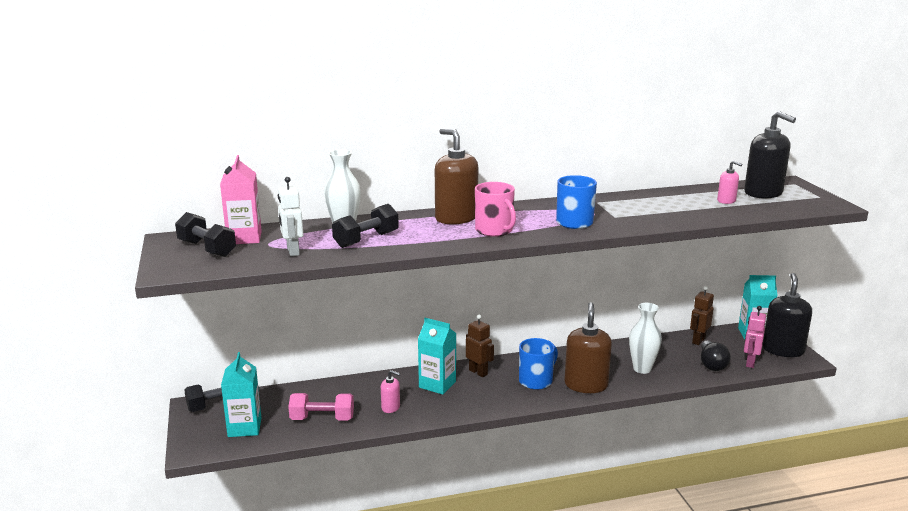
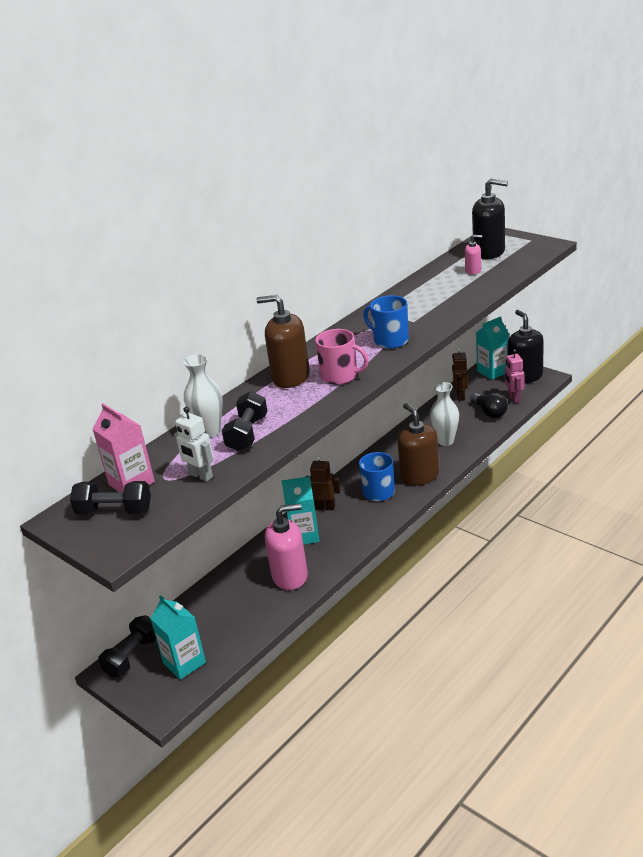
camera: 30 degrees left, 10 degrees up
(322, 419) = (244, 617): pink dumbbell -> none
(390, 407) = (290, 576): pink soap dispenser -> pink soap dispenser, size x2.03

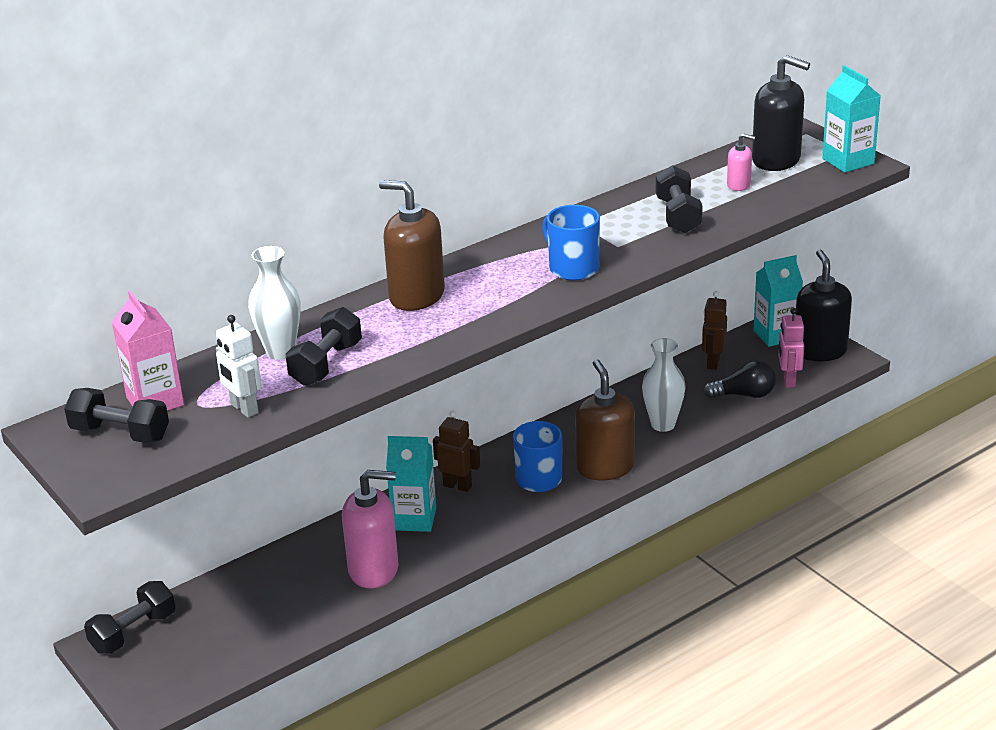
camera: 10 degrees right, 0 degrees up
(184, 663) = (195, 654): turquoise carton -> turquoise carton (848, 161)
(340, 376) = (482, 307): pink mug -> none
(443, 296) = (678, 216): none -> black dumbbell
(489, 412) = (744, 395): black light bulb -> black light bulb turned 75 degrees counterclockwise

